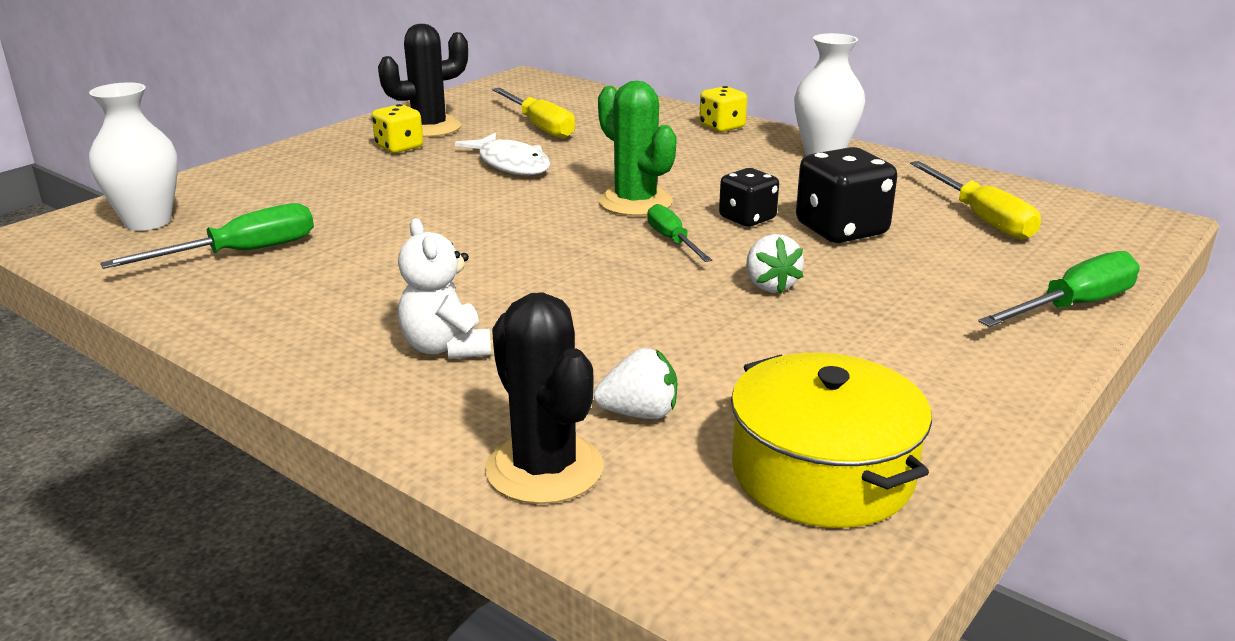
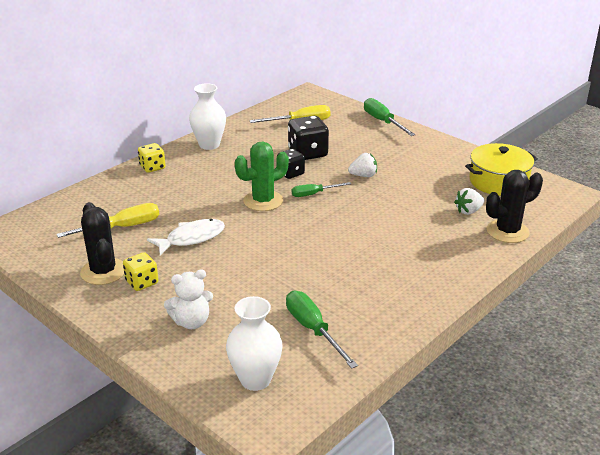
camera: 85 degrees left, 5 degrees up
(446, 348) = (422, 254): white teddy bear -> white teddy bear (191, 322)
(639, 413) = (468, 211): white strawberry -> white strawberry turned 120 degrees counterclockwise

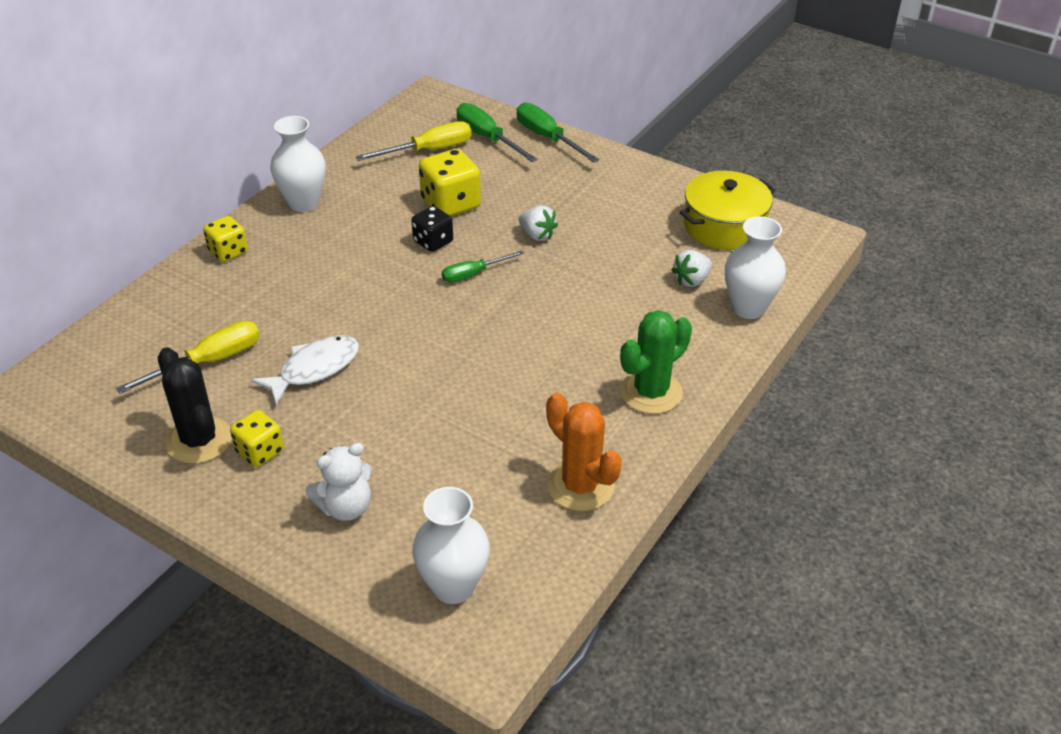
camera: 10 degrees left, 10 degrees up
(263, 201) = (403, 294): green cactus -> green cactus (651, 392)
(308, 153) = (450, 204): black dice -> yellow dice
(313, 329) = (516, 498): green screwdriver -> green screwdriver (487, 138)
(362, 327) = (580, 486): none -> orange cactus
(363, 175) = (537, 235): white strawberry -> white strawberry turned 60 degrees clockwise
(507, 231) = (748, 308): black cactus -> white vase

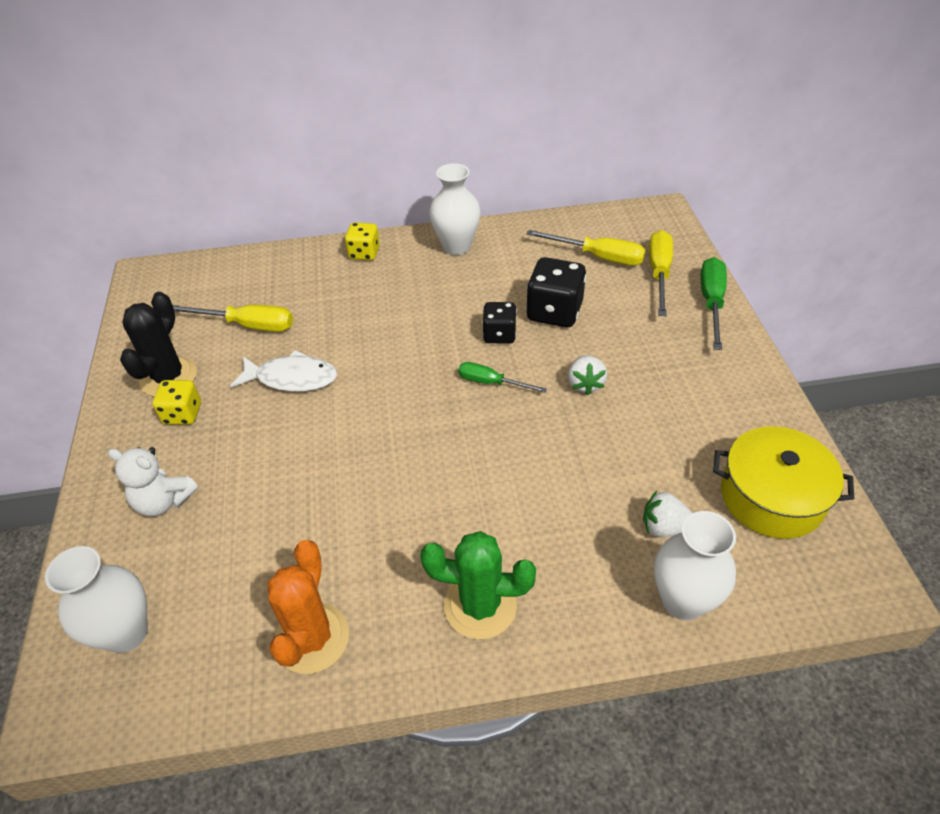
camera: 50 degrees right, 5 degrees up
(450, 204) = (554, 312): yellow dice -> black dice
(487, 138) = (659, 273): green screwdriver -> yellow screwdriver

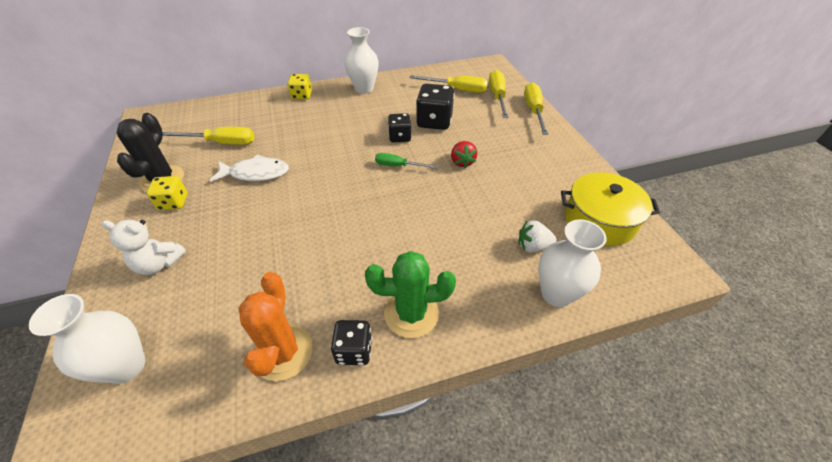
camera: 10 degrees left, 0 degrees up
(400, 646) = (354, 350): none -> black dice
(585, 384) = (462, 162): white strawberry -> red strawberry
(711, 302) = (533, 110): green screwdriver -> yellow screwdriver

